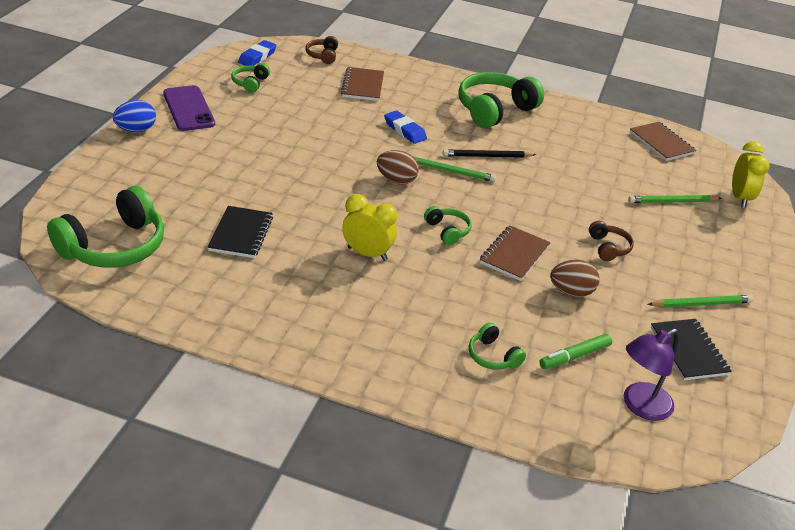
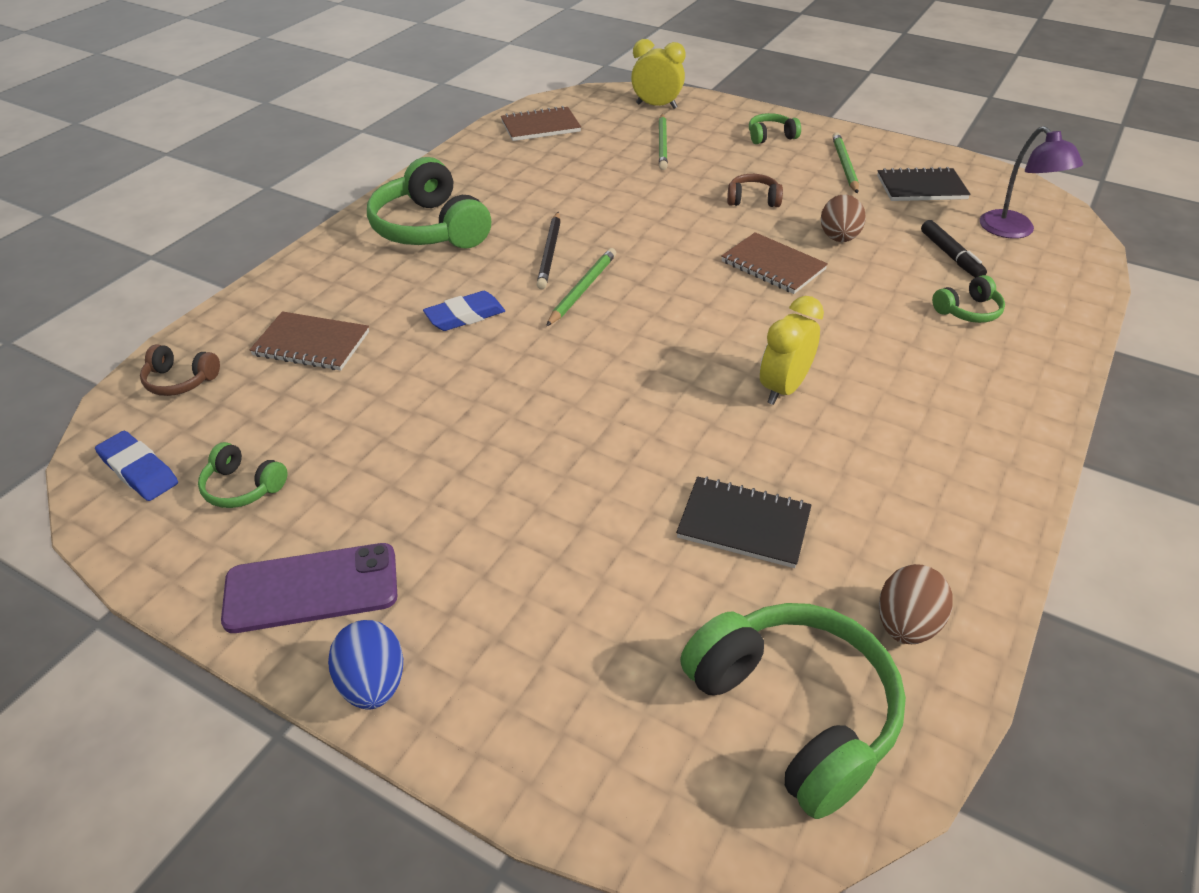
camera: 75 degrees left, 5 degrees up
(396, 180) = (601, 340): brown egg -> brown egg (906, 624)
(447, 231) = (725, 310): green headphones -> green headphones (770, 136)
(574, 356) = (951, 256): green marker -> black marker

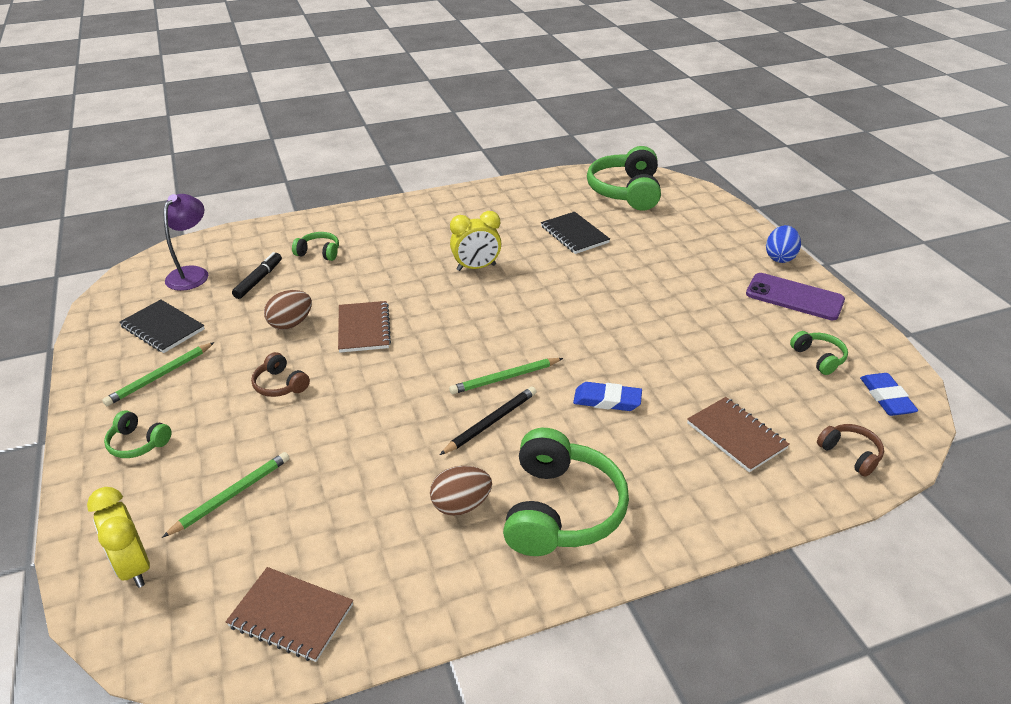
camera: 140 degrees left, 5 degrees down
(906, 624) = (556, 190): brown egg -> brown egg (461, 505)

